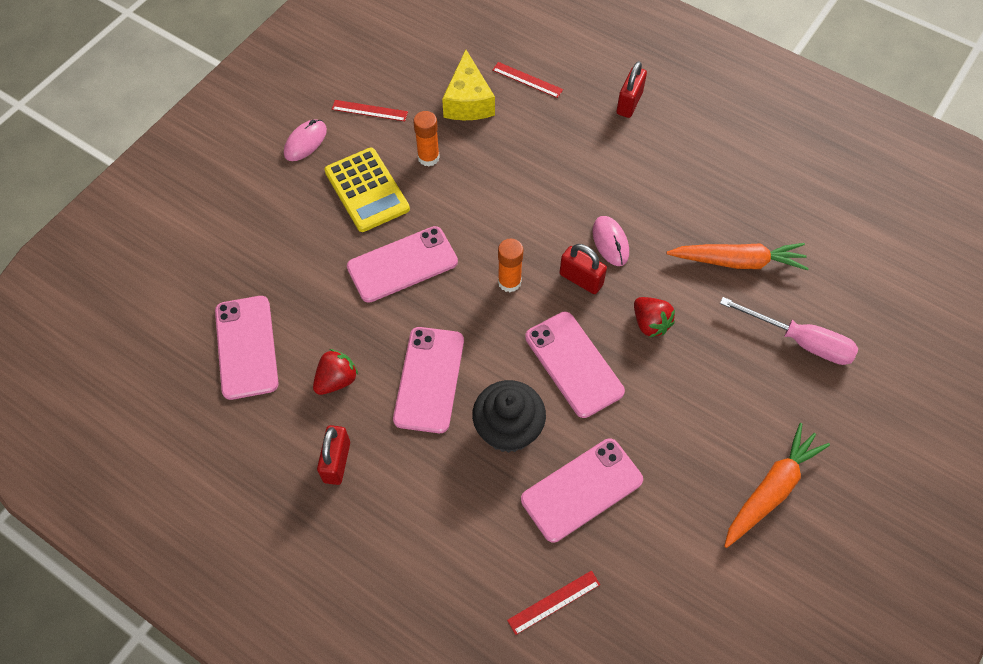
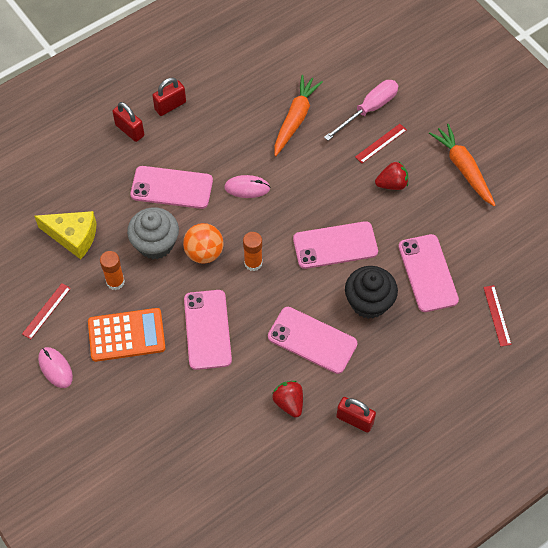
camera: 70 degrees left, 0 degrees up
(246, 347) = (235, 460): pink phone -> pink phone (172, 187)
(367, 190) = (126, 335): yellow calculator -> orange calculator
(492, 177) = (155, 243): none -> grey cupcake
(501, 228) = (204, 253): none -> orange ball
(527, 80) = (72, 189): red ruler -> red ruler (381, 143)
(581, 279) = (270, 217): red padlock -> red padlock (170, 106)
(650, 323) = (322, 188): red strawberry -> red strawberry (392, 184)

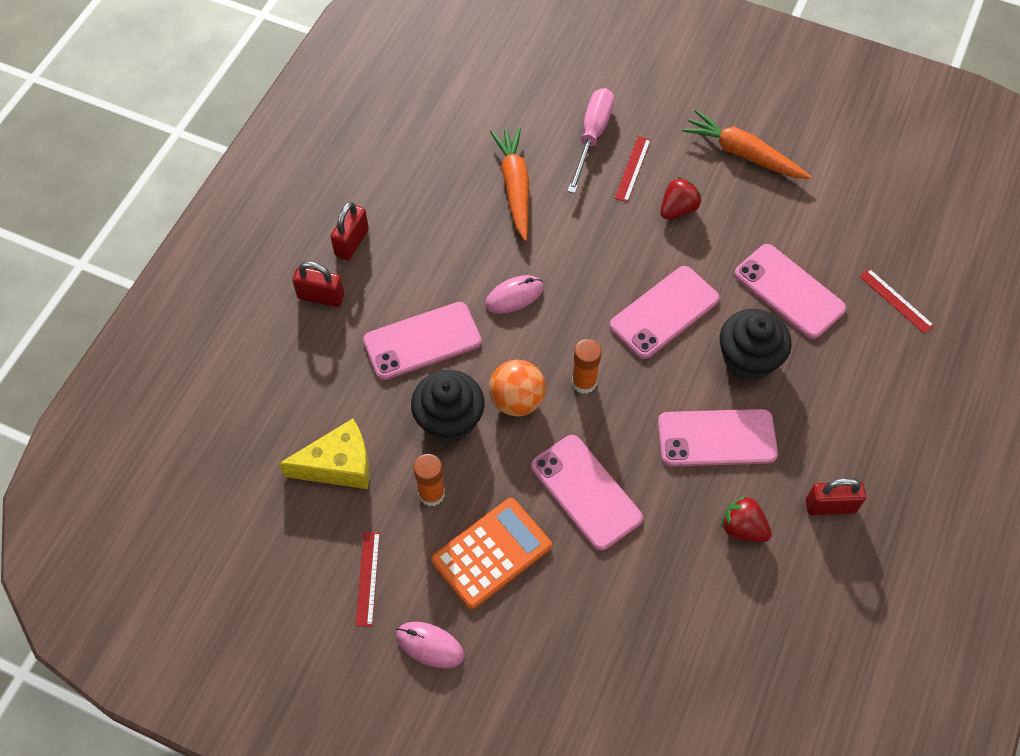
camera: 30 degrees left, 0 degrees up
(155, 243) = (449, 420): grey cupcake -> black cupcake

